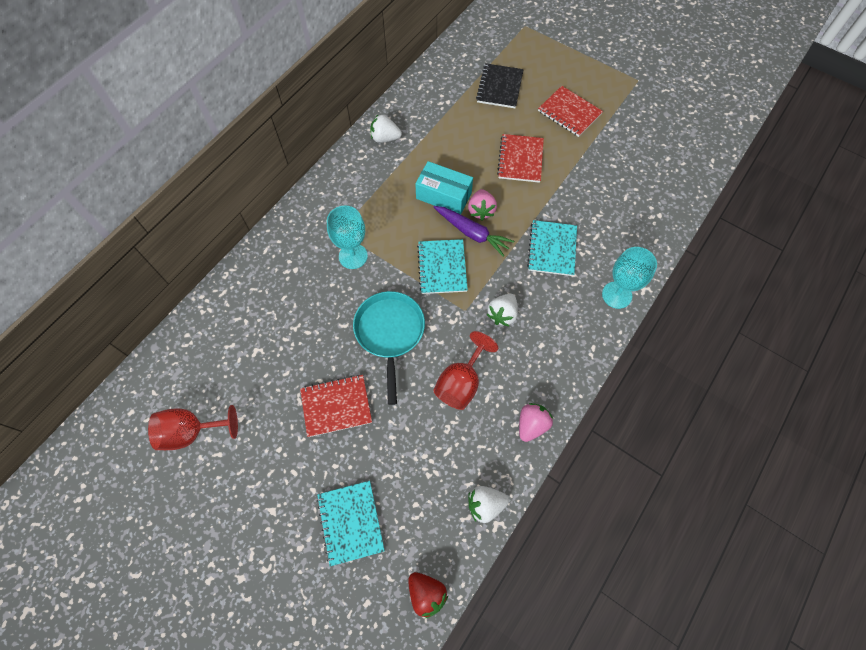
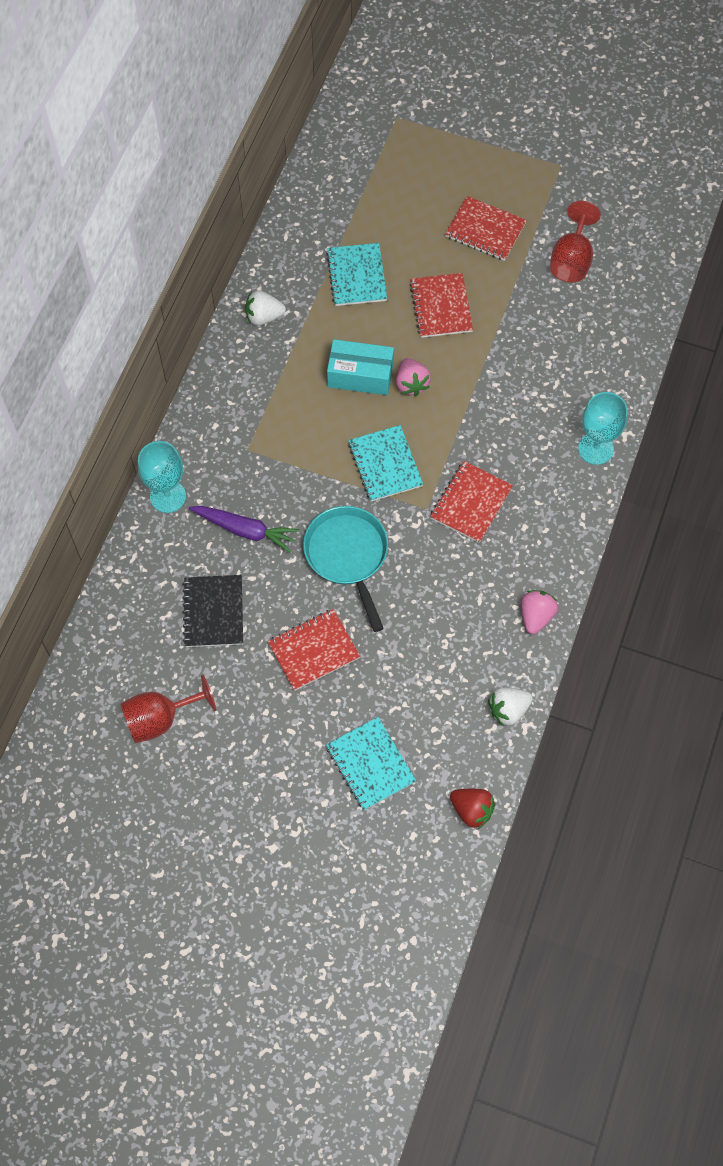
camera: 15 degrees left, 0 degrees up
(353, 256) = (274, 476): turquoise goblet -> turquoise goblet (168, 496)
(461, 383) = (446, 590): red goblet -> red goblet (571, 260)
(472, 233) = (408, 414): purple carrot -> purple carrot (245, 530)
(499, 87) = (388, 214): black notebook -> black notebook (213, 612)
(502, 314) = (471, 503): white strawberry -> red notebook
(552, 249) = (508, 411): turquoise notebook -> turquoise notebook (357, 276)

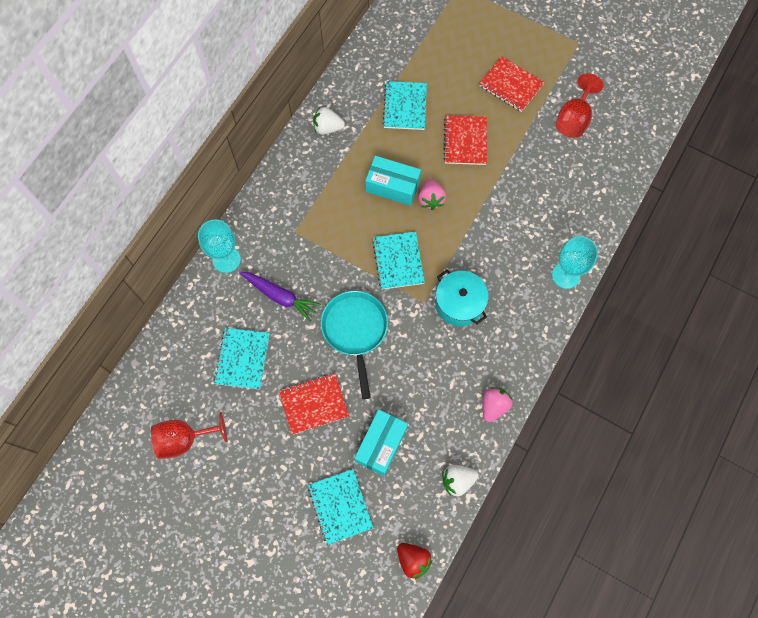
camera: 10 degrees right, 5 degrees up
(213, 612) = (242, 359): black notebook -> turquoise notebook
(406, 684) = (381, 444): none -> turquoise box
(471, 503) = (459, 303): red notebook -> turquoise pot

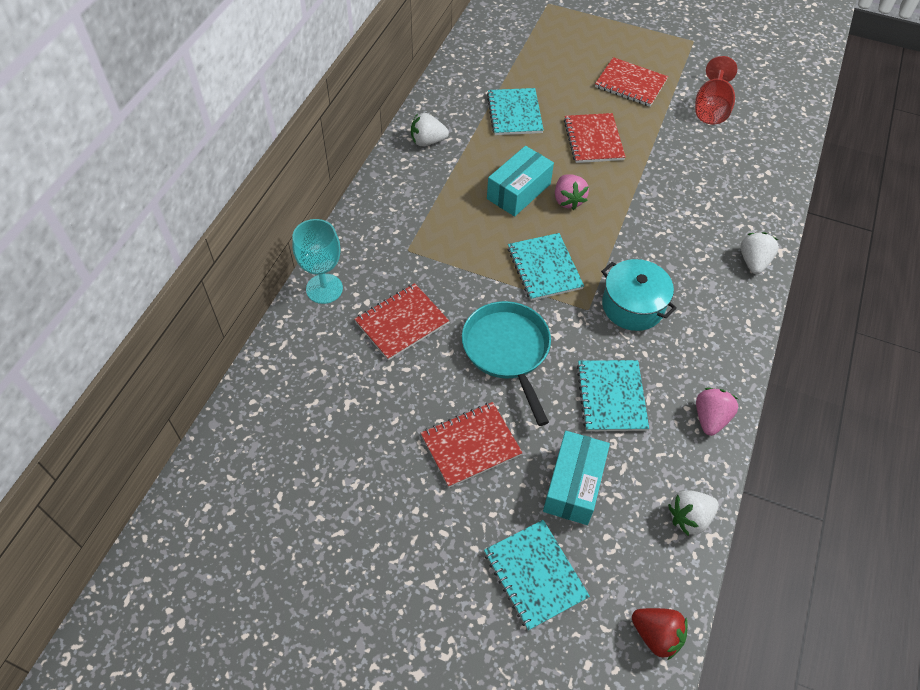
camera: 10 degrees left, 15 degrees down
(184, 439) = (296, 513): red goblet -> none
(242, 359) = (363, 401): turquoise notebook -> turquoise notebook (611, 397)
(280, 296) = (401, 323): purple carrot -> red notebook
(392, 186) = (518, 191): turquoise box -> turquoise box turned 60 degrees counterclockwise
(566, 275) = (753, 262): turquoise goblet -> white strawberry

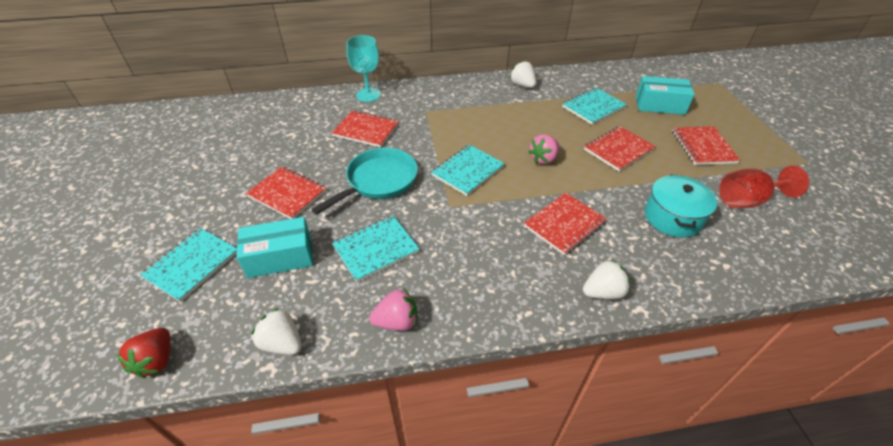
camera: 60 degrees right, 10 degrees down
(518, 191) = (525, 134): turquoise box -> turquoise box (659, 105)
(632, 306) = (475, 229): turquoise pot -> turquoise pot (672, 217)
(666, 239) = (564, 224): none -> red notebook

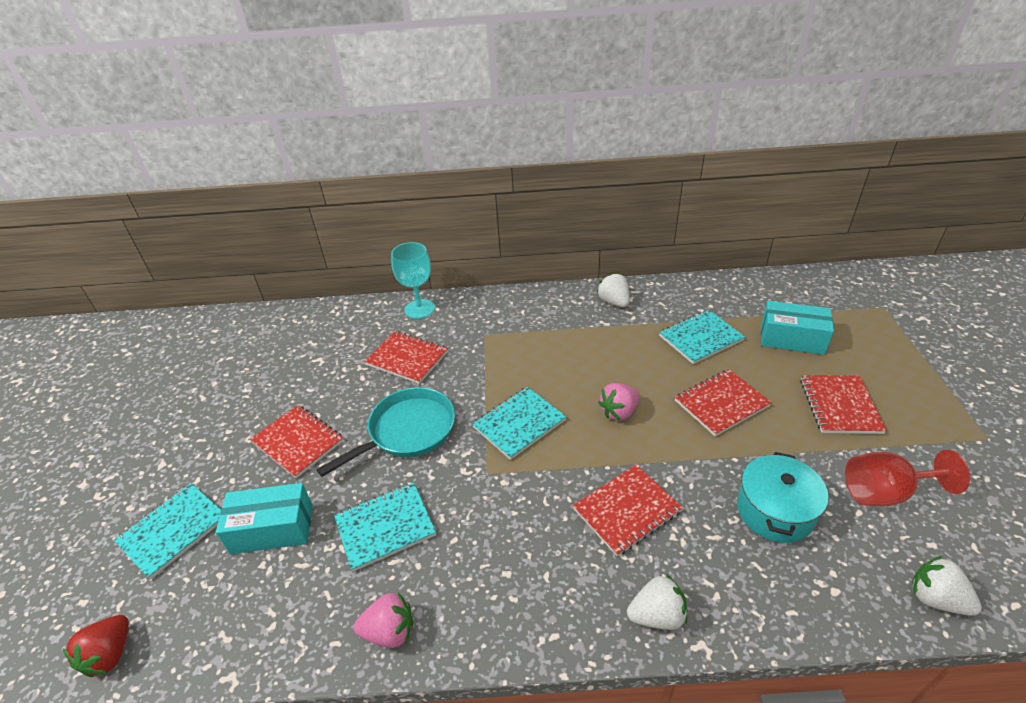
camera: 10 degrees right, 5 degrees down
(282, 343) = (251, 647): white strawberry -> white strawberry (936, 598)

